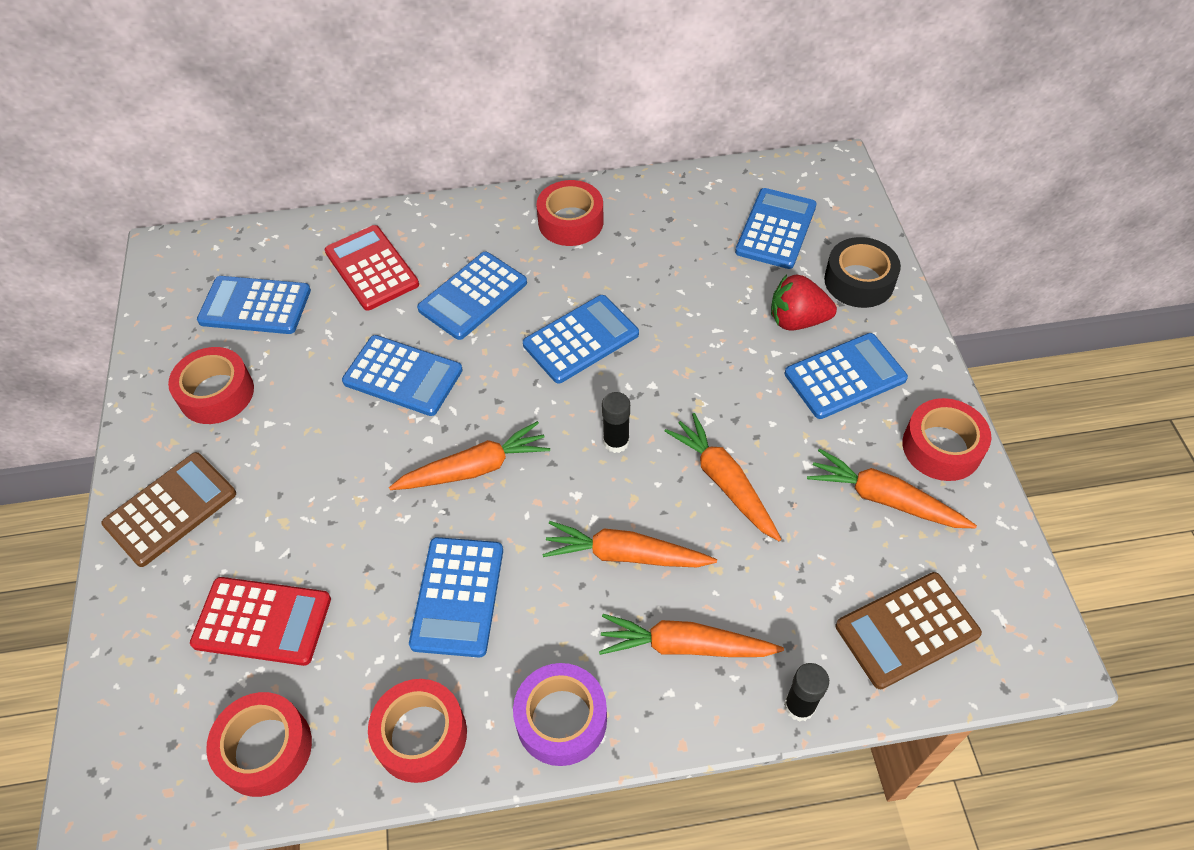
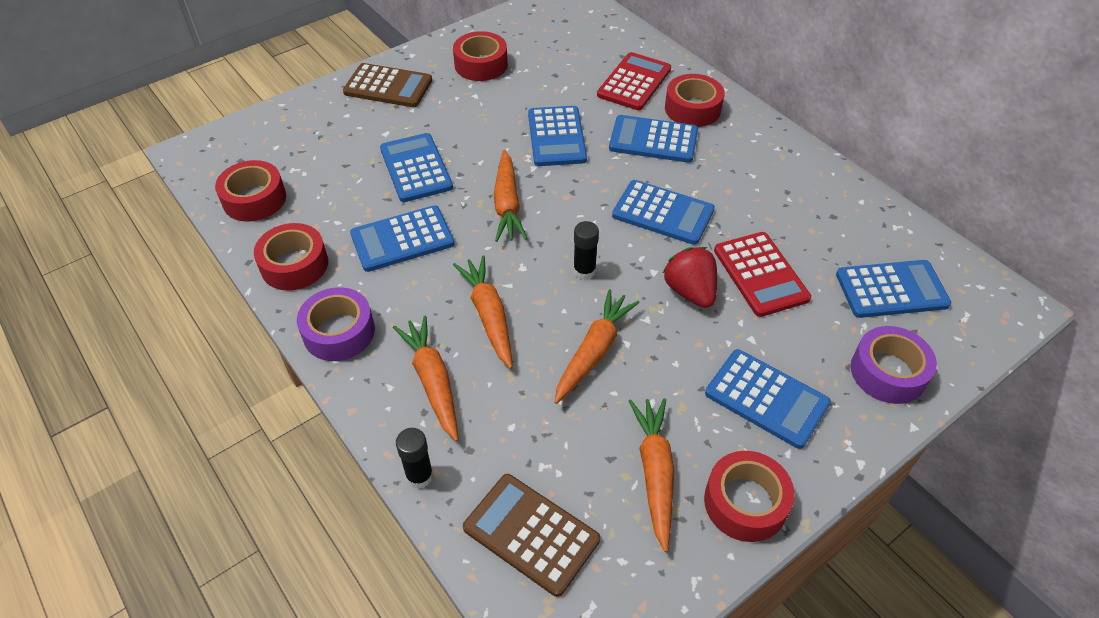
camera: 60 degrees right, 5 degrees down
(255, 306) = (559, 48): blue calculator -> blue calculator (416, 168)
(262, 621) = (335, 159): red calculator -> red calculator (760, 274)
(474, 468) = (507, 204): orange carrot -> orange carrot turned 45 degrees clockwise
(570, 222) = (772, 160): red tape -> red tape (692, 109)
(797, 320) = (800, 341): red strawberry -> red strawberry (690, 291)
(859, 281) = (888, 372): black tape -> purple tape

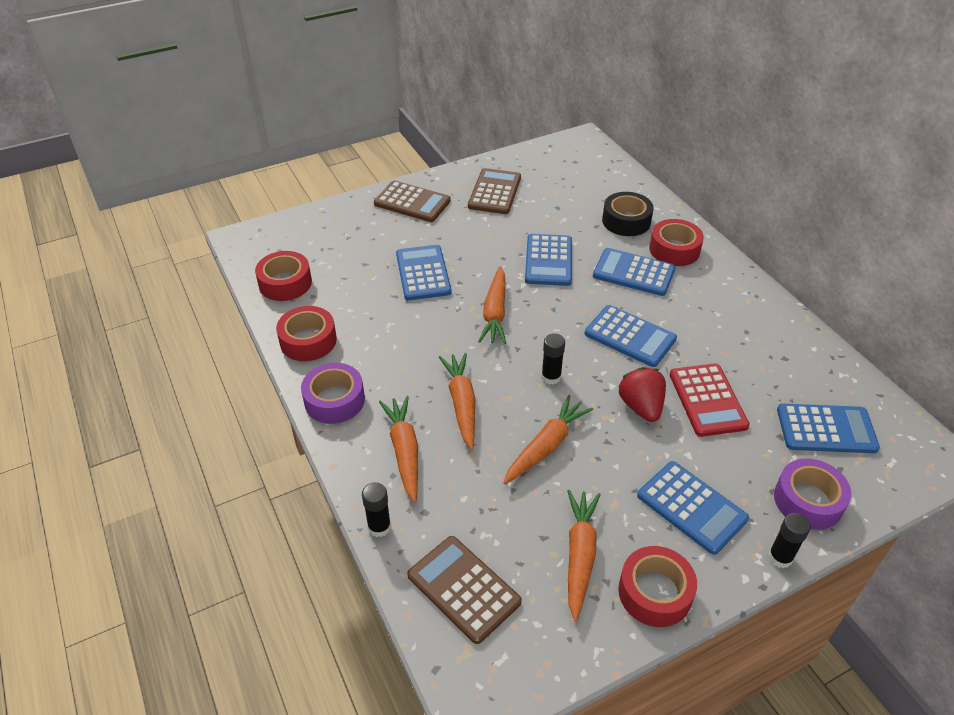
camera: 10 degrees right, 5 degrees down
(402, 239) = (401, 331): blue calculator -> none
(481, 64) = (494, 192): red tape -> brown calculator
(634, 82) = (626, 221): red calculator -> black tape
(871, 440) = (780, 557): none -> black glue stick

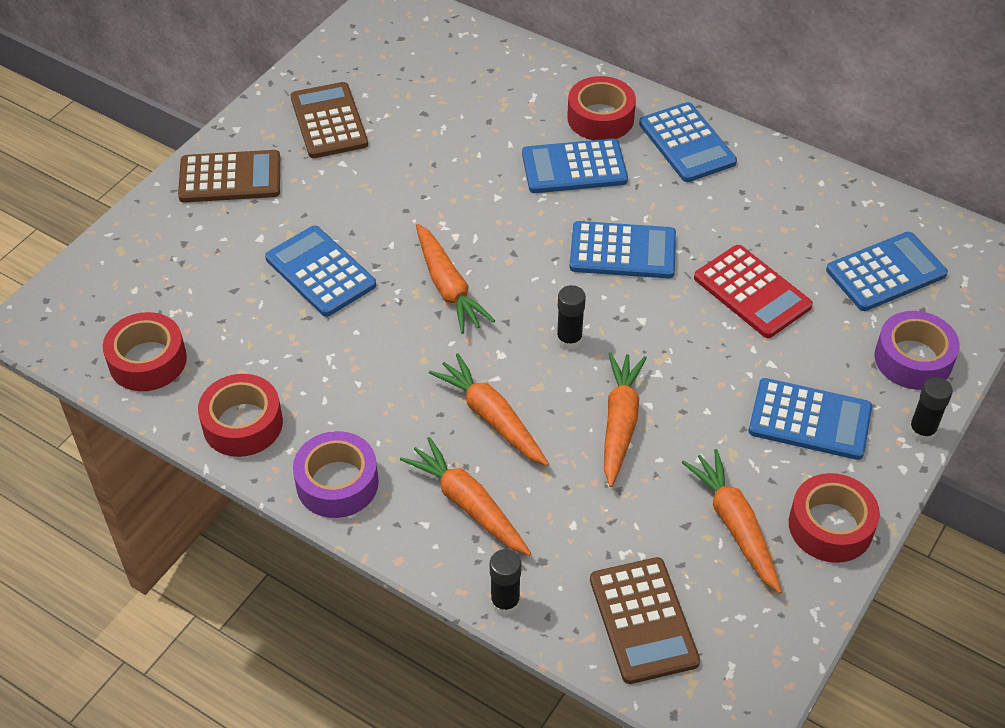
camera: 30 degrees left, 5 degrees up
(463, 589) = (643, 620): brown calculator -> brown calculator turned 120 degrees counterclockwise
(548, 260) = (464, 191): blue calculator -> blue calculator (687, 143)
(626, 221) = (520, 100): black tape -> none
(641, 406) = (689, 331): red strawberry -> none

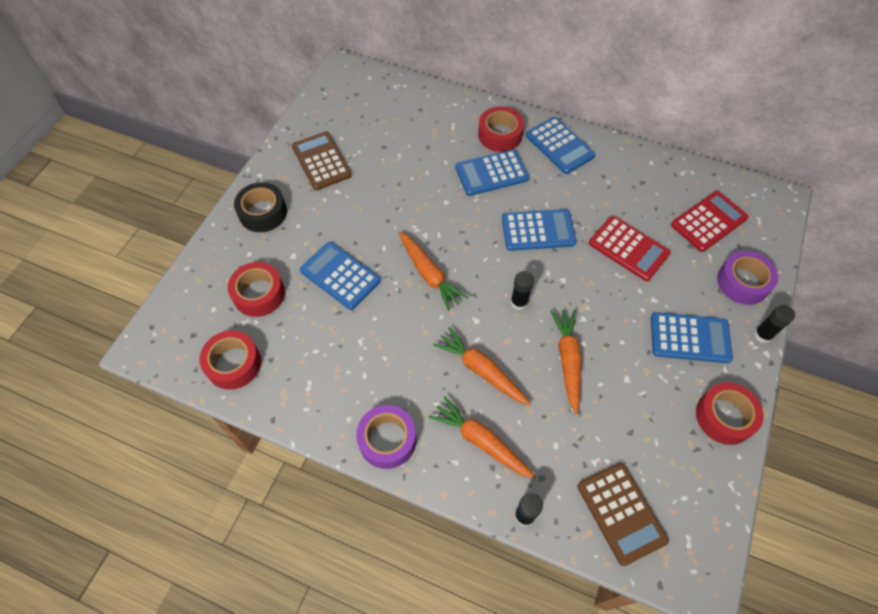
camera: 10 degrees left, 10 degrees up
(230, 177) = (263, 212): brown calculator -> black tape
(242, 424) = (311, 403): red tape -> red tape (259, 294)
(735, 525) = (662, 427): orange carrot -> none
(886, 272) = (708, 221): blue calculator -> red calculator

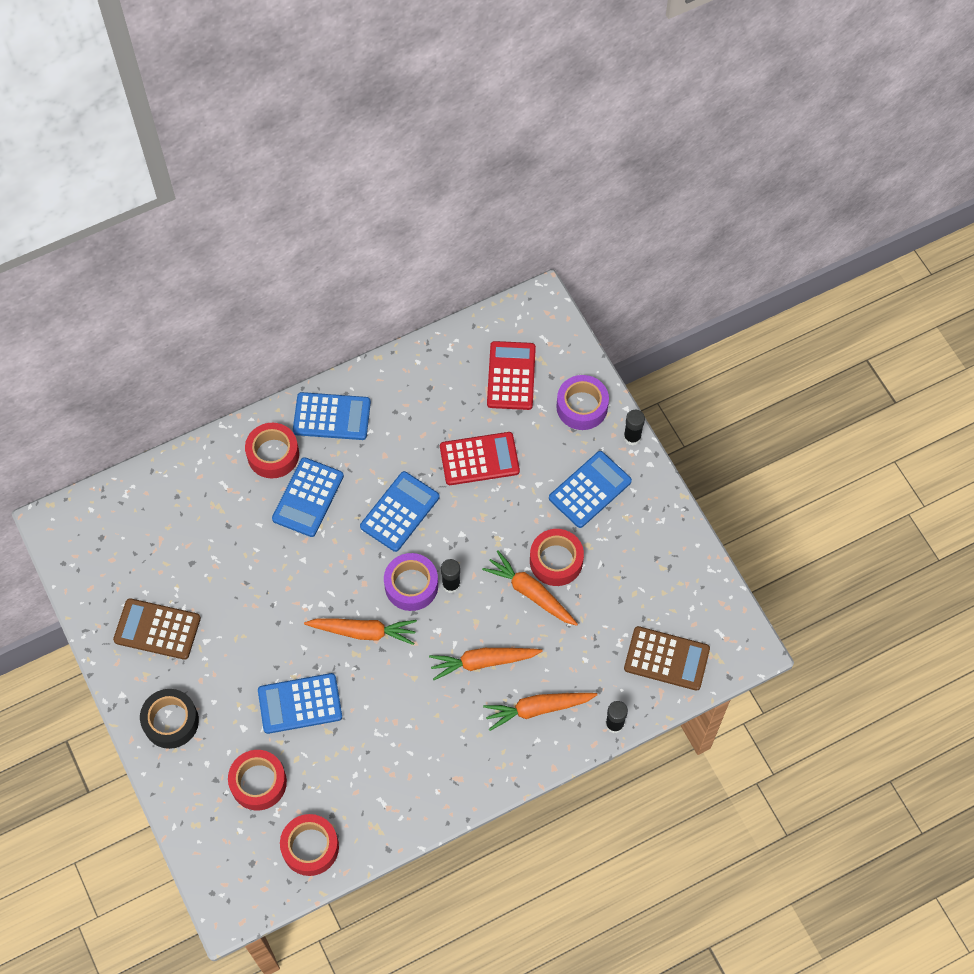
camera: 50 degrees left, 5 degrees up
(387, 440) = (479, 775): purple tape -> purple tape (411, 585)
(724, 417) = (664, 526): red tape -> red tape (556, 561)

